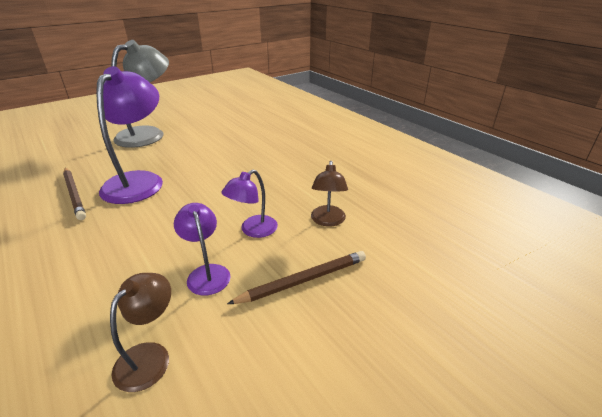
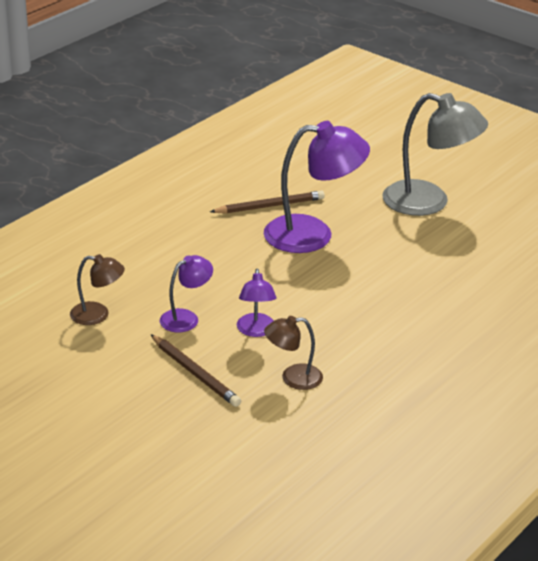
camera: 75 degrees right, 0 degrees up
(74, 194) = (269, 206): brown pencil -> brown pencil turned 150 degrees counterclockwise
(253, 230) = (256, 331): purple lamp -> purple lamp turned 120 degrees counterclockwise

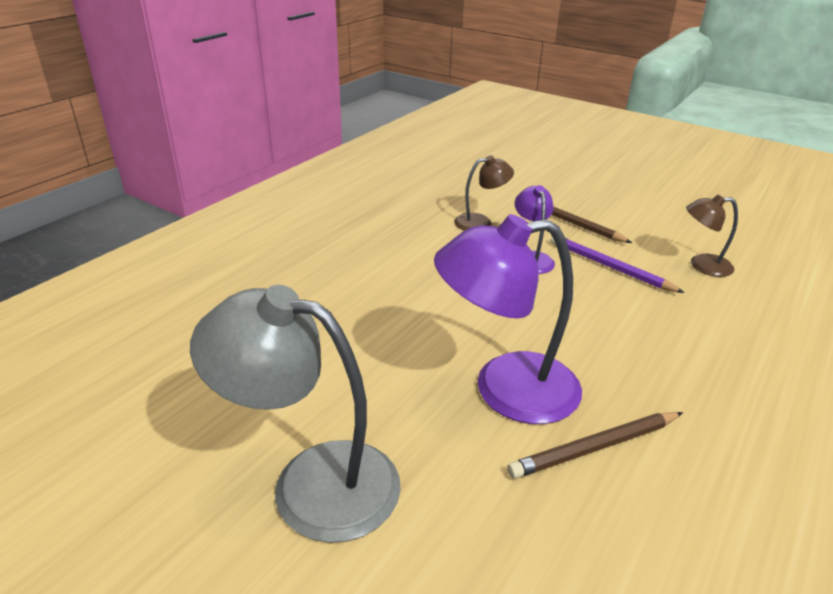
camera: 175 degrees right, 0 degrees up
(186, 318) = (610, 267): purple lamp -> purple pencil

